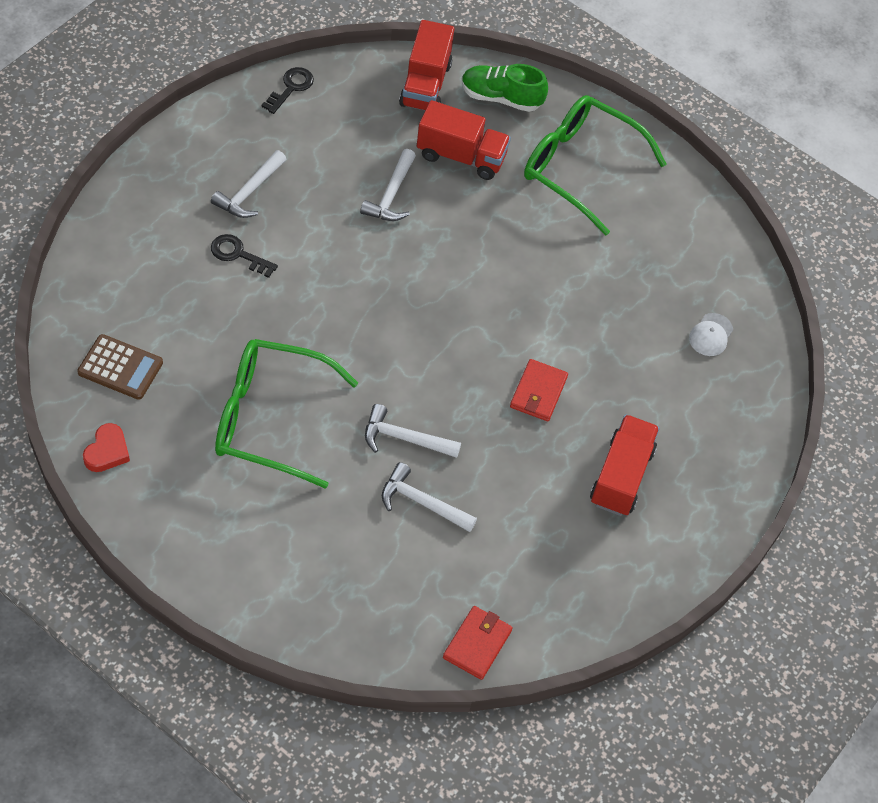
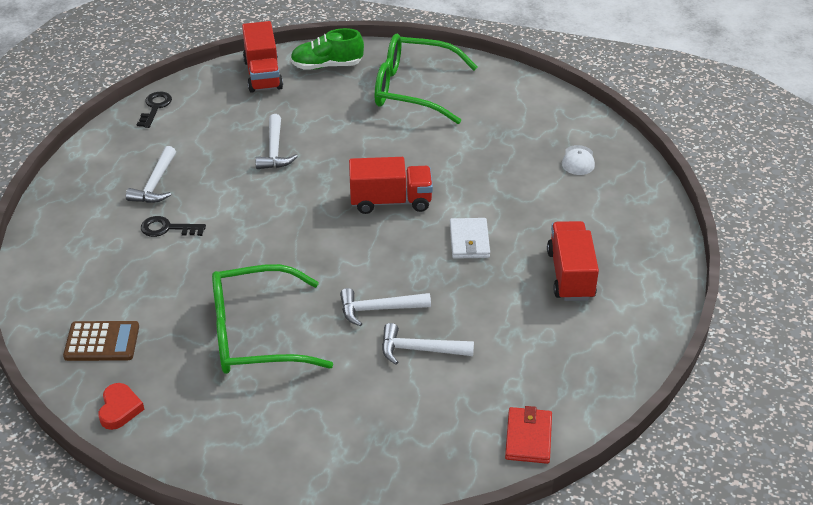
camera: 15 degrees left, 15 degrees down
(461, 156) = (316, 109): red truck -> red truck (390, 201)
(538, 392) = (469, 241): red wallet -> white wallet

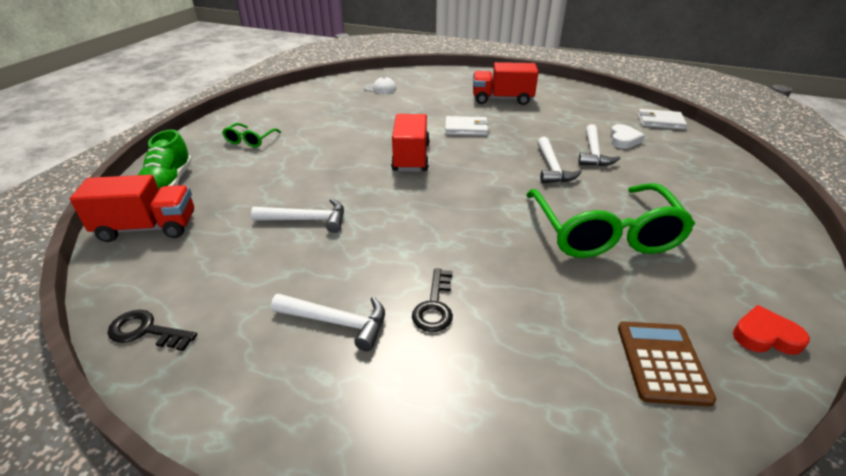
camera: 85 degrees left, 5 degrees down
(414, 89) = (250, 140): green glasses -> green glasses, size x0.45
(461, 385) = (623, 140): none -> white heart
(528, 437) = (660, 122): red wallet -> white wallet

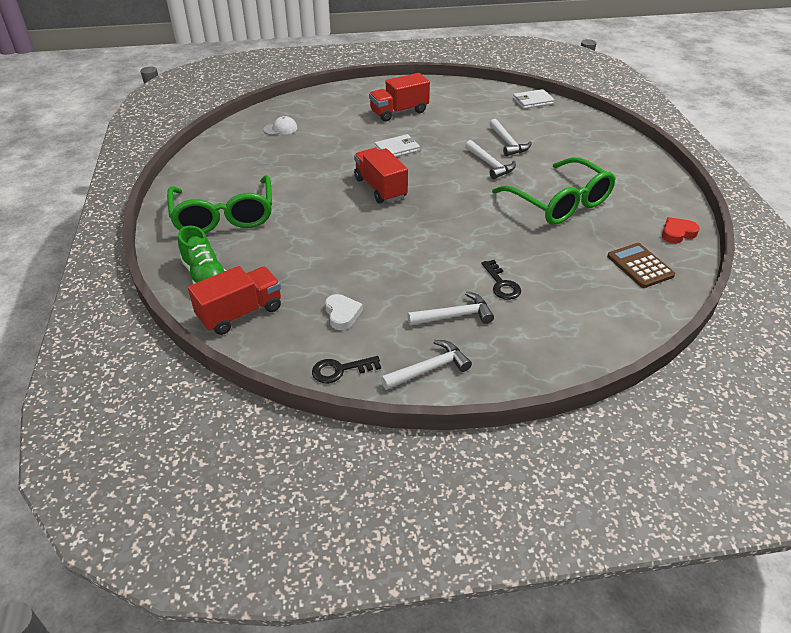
camera: 30 degrees left, 5 degrees up
(250, 140) = (224, 215): green glasses -> green glasses, size x2.22
(306, 220) = (358, 263): white hammer -> white hammer (429, 369)
(623, 140) = (519, 125): white heart -> white heart (342, 314)

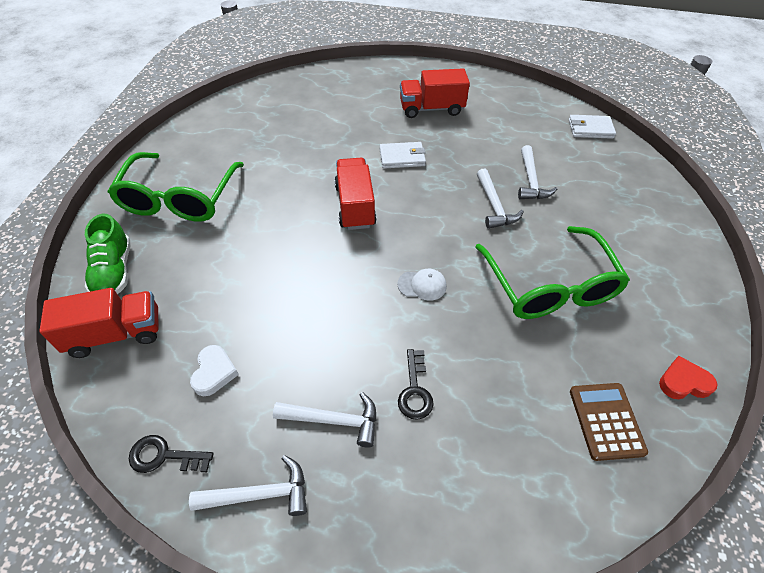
camera: 20 degrees right, 10 degrees up
(280, 129) = (299, 102): white cap -> white cap (422, 285)

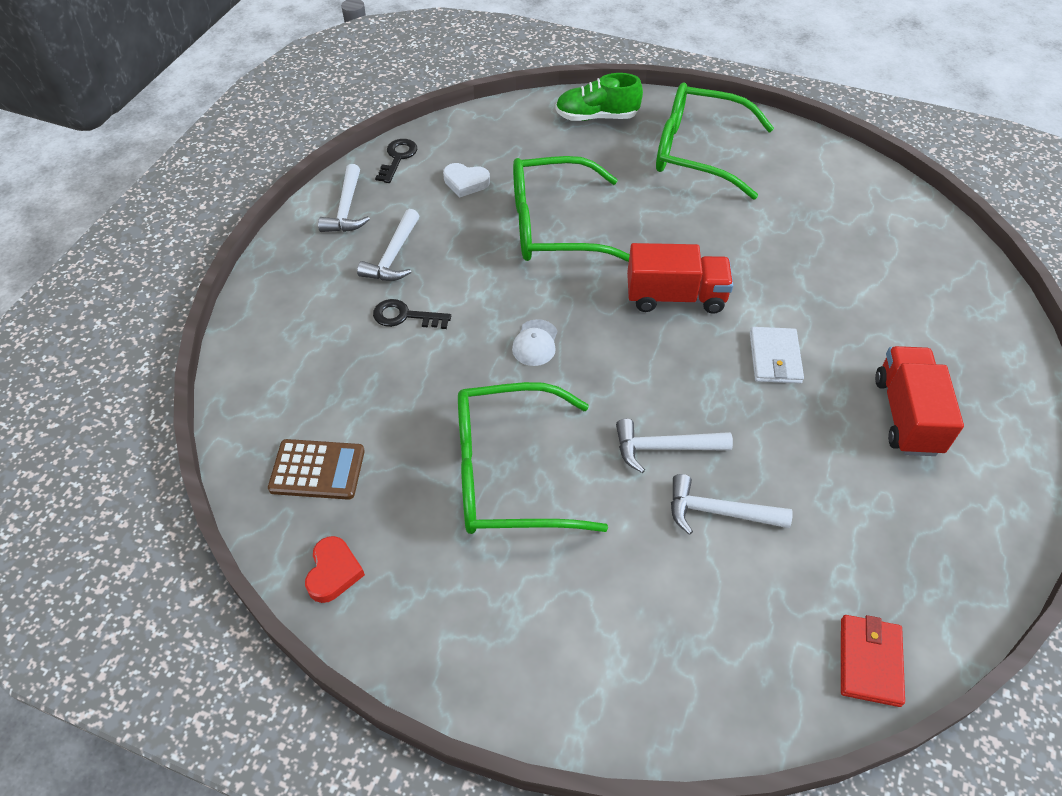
camera: 100 degrees right, 0 degrees up
(116, 334) = (523, 124): red truck -> none
(279, 287) = (555, 226): none -> green glasses
(590, 129) = (870, 661): white wallet -> red wallet

